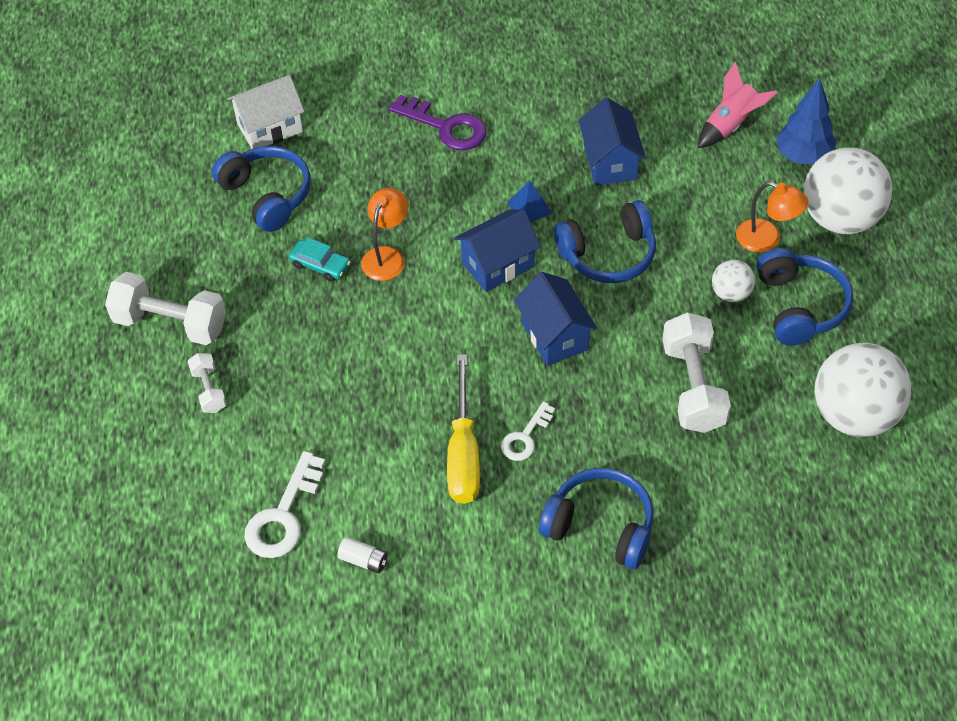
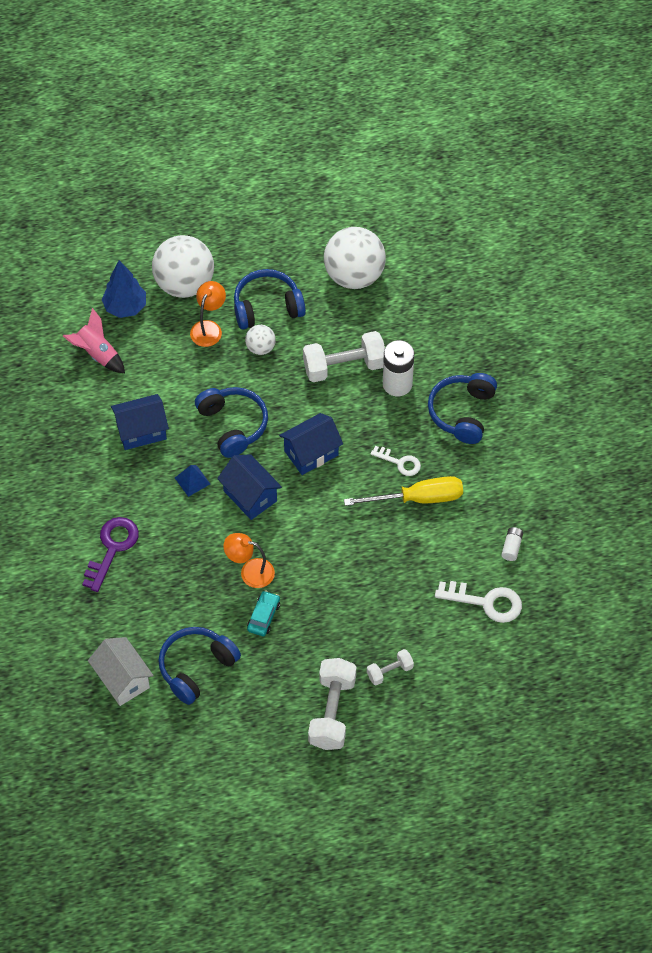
camera: 100 degrees left, 5 degrees up
(658, 449) = (397, 384): none -> white battery

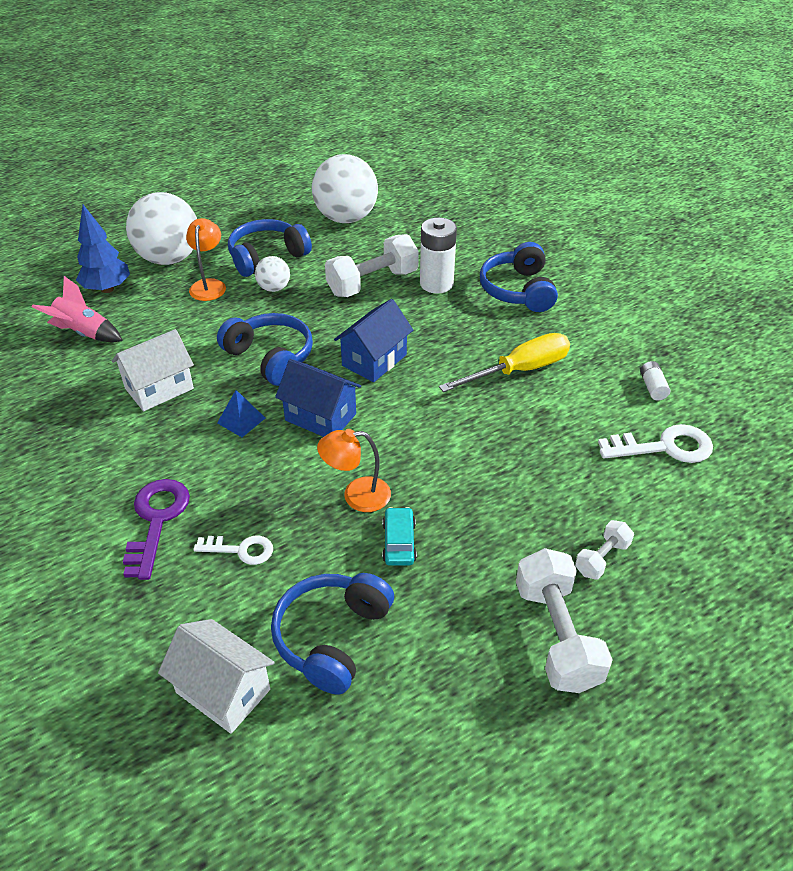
camera: 20 degrees left, 15 degrees down
(141, 431) = (159, 388): blue house -> white house
(399, 462) = (479, 344): white key -> white key (240, 550)

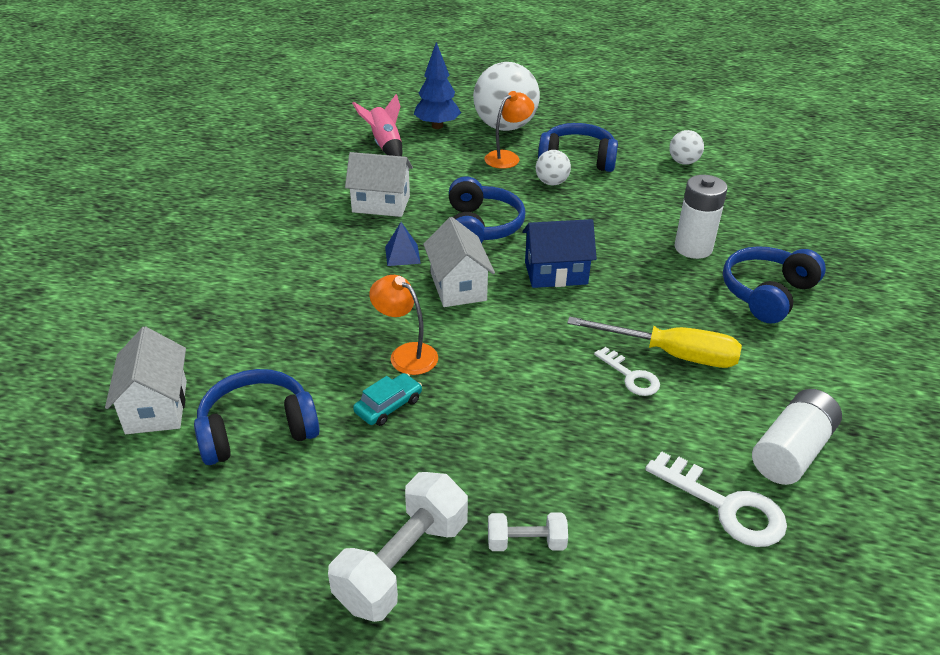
camera: 45 degrees right, 5 degrees down
(156, 521) = (266, 281): purple key -> none
(240, 550) = (285, 333): white key -> white key (630, 376)
(320, 417) = (458, 286): blue house -> white house
(346, 218) = (683, 162): white ball -> white ball, size x0.48
(372, 283) = (636, 219): white dumbbell -> none
(652, 387) = (791, 451): white battery -> white battery, size x1.99

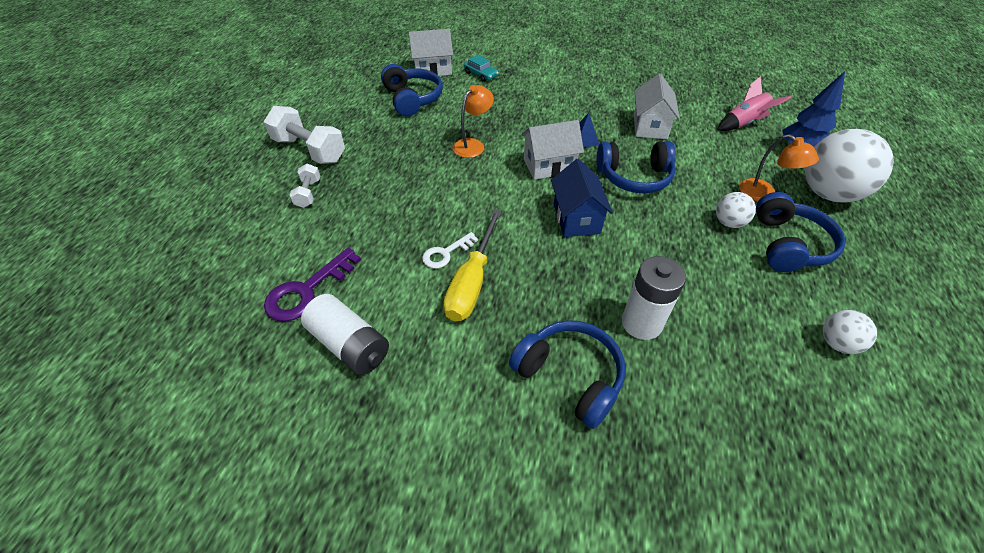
camera: 90 degrees right, 10 degrees up
(388, 406) = (426, 140): turquoise car -> turquoise car (481, 74)
(725, 506) = (307, 290): white key -> purple key

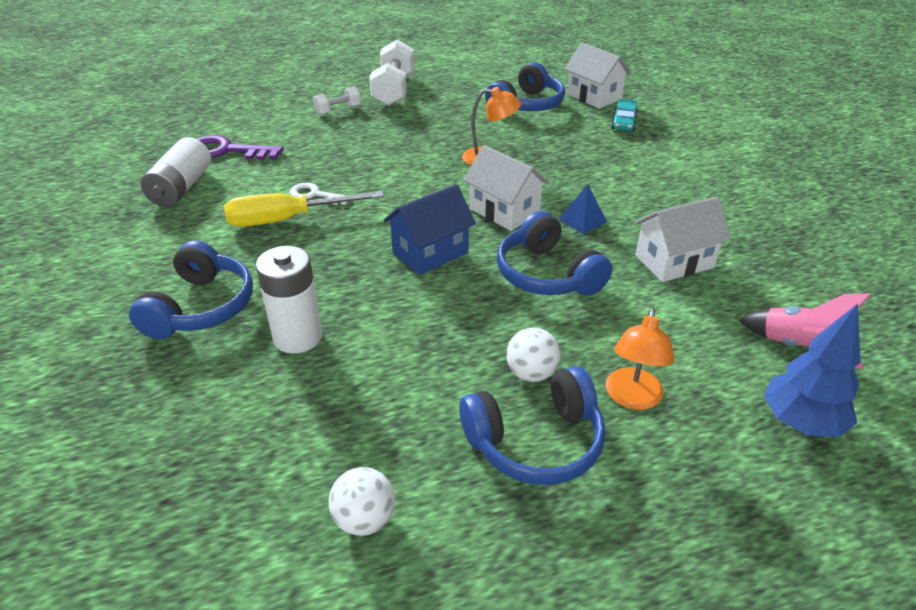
camera: 60 degrees right, 10 degrees down
(828, 193) = (712, 474): white ball -> none

